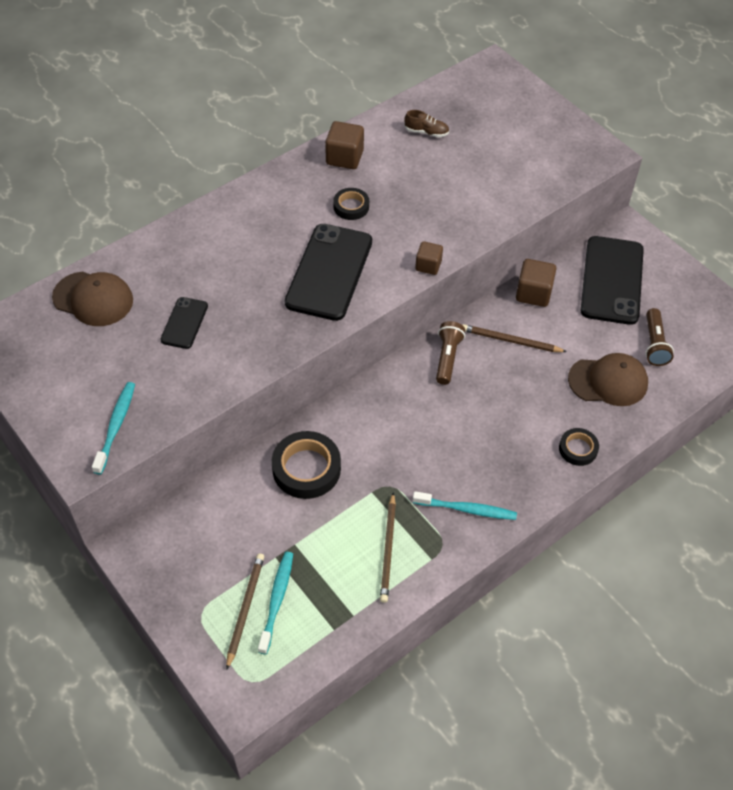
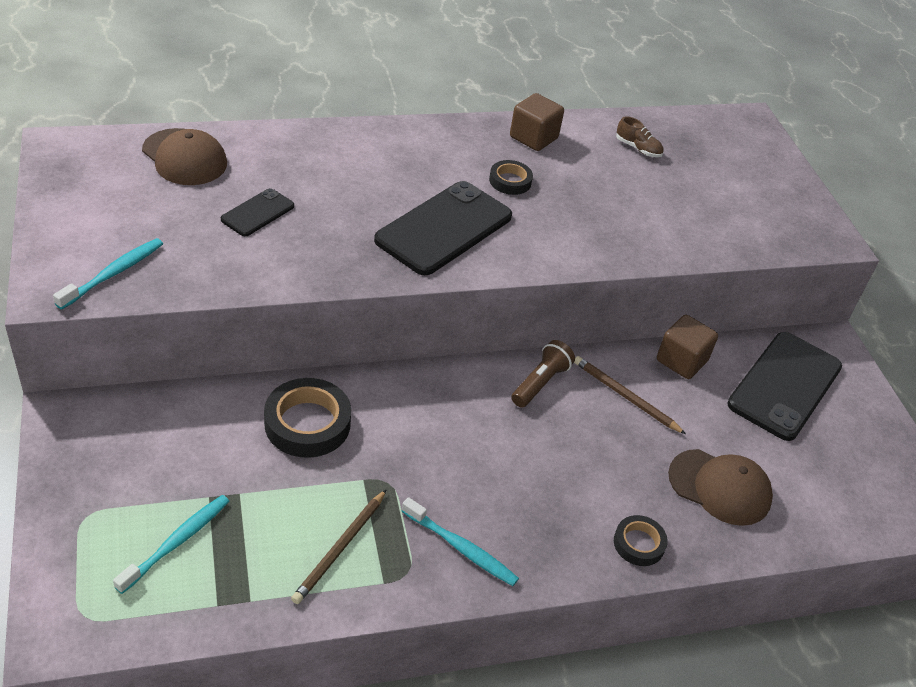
camera: 20 degrees right, 10 degrees down
(245, 609) = (136, 534): brown pencil -> none
(428, 265) = (558, 265): brown cube -> none
(654, 344) = (801, 472): brown flashlight -> none

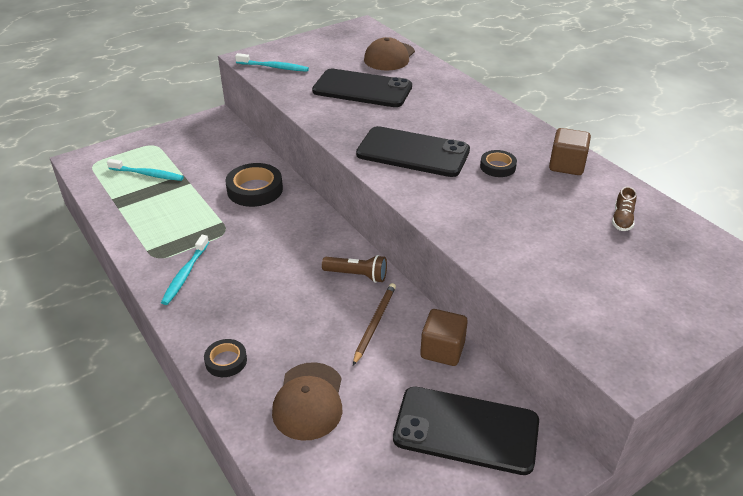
camera: 75 degrees right, 5 degrees down
(258, 213) = (362, 89): black phone -> black phone, size x1.98
(340, 548) = (165, 227): brown pencil -> none

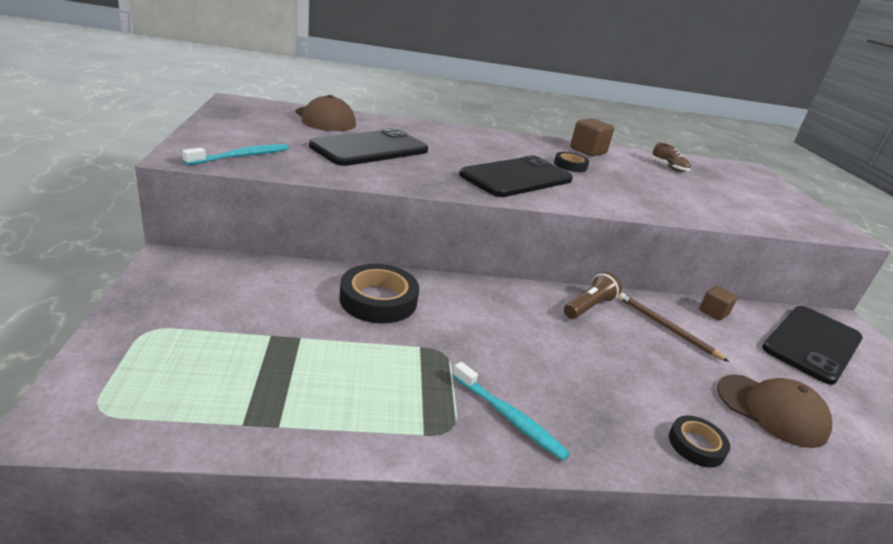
camera: 65 degrees left, 10 degrees down
(148, 174) = (225, 364): turquoise toothbrush -> none
(442, 350) = (713, 312): brown cube -> brown cube, size x0.65

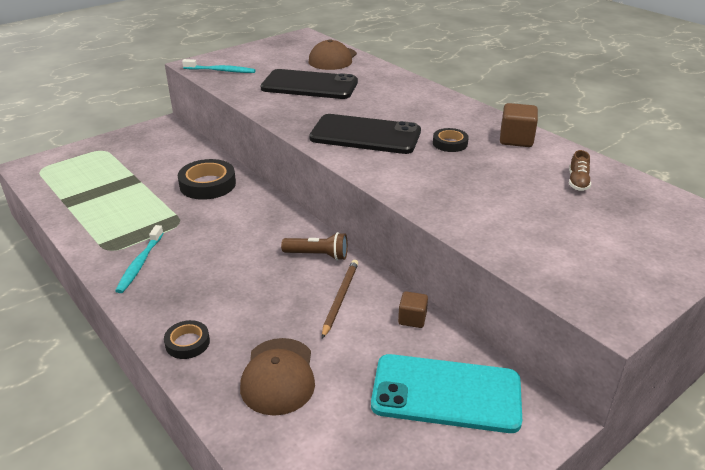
camera: 60 degrees right, 5 degrees up
(812, 343) = (446, 393): black phone -> turquoise phone

